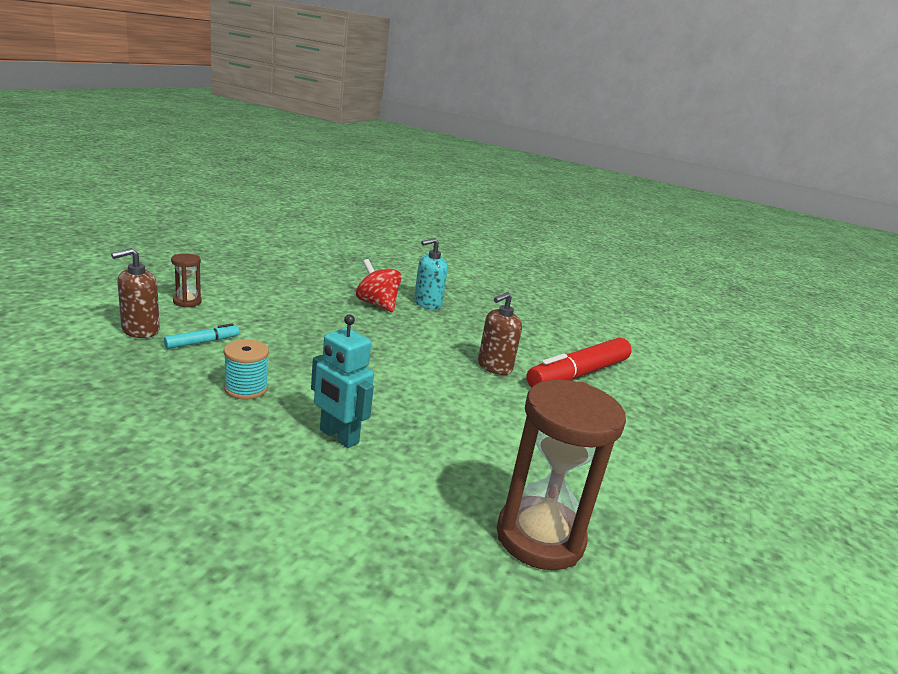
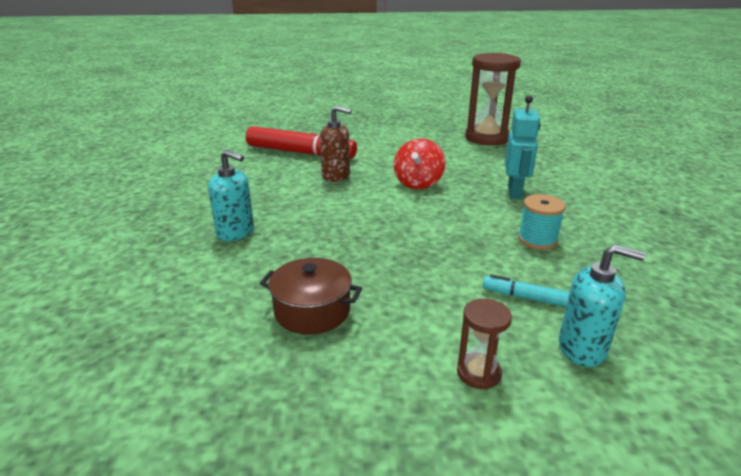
camera: 115 degrees left, 5 degrees up
(140, 330) = (582, 348): brown soap dispenser -> turquoise soap dispenser
(305, 292) = (312, 311): none -> brown pot
(377, 304) = (280, 255): red spinning top -> red spinning top (418, 183)

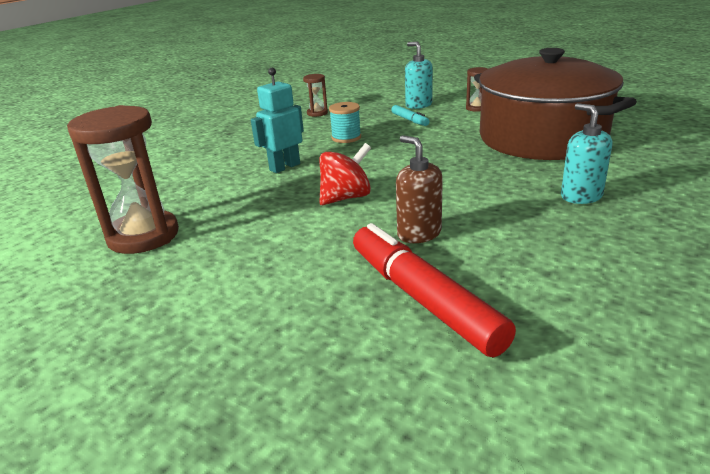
camera: 140 degrees left, 0 degrees up
(312, 311) = (541, 138): brown pot -> brown pot, size x2.42
(667, 273) = (317, 113): none -> brown hourglass

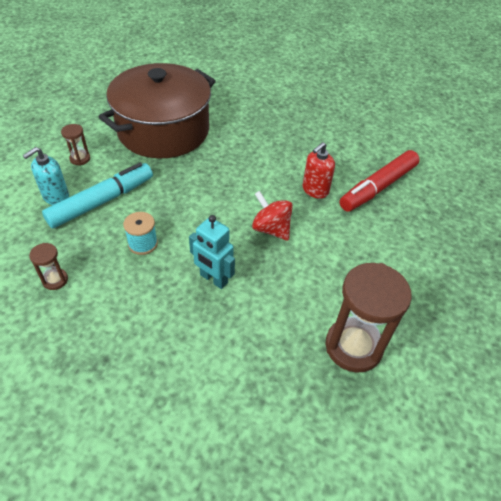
camera: 105 degrees left, 20 degrees up
(410, 120) = (102, 201): turquoise marker -> turquoise marker, size x2.17
(419, 233) = (315, 190): brown soap dispenser -> red soap dispenser
(581, 196) = (258, 126): turquoise soap dispenser -> none

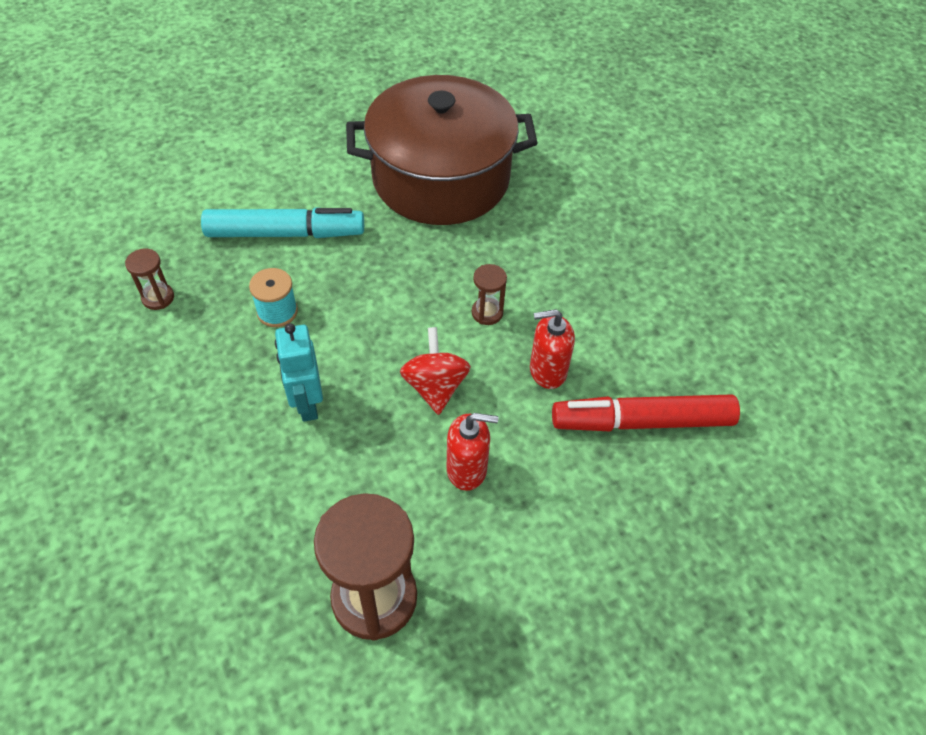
camera: 40 degrees right, 5 degrees up
(56, 197) = (246, 200): turquoise soap dispenser -> none
(80, 159) = (313, 165): brown hourglass -> brown hourglass (487, 313)
(328, 257) = (467, 469): none -> red soap dispenser

